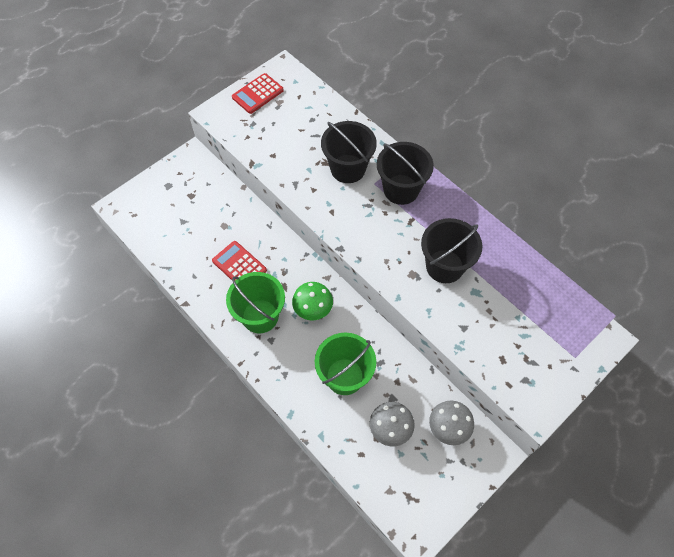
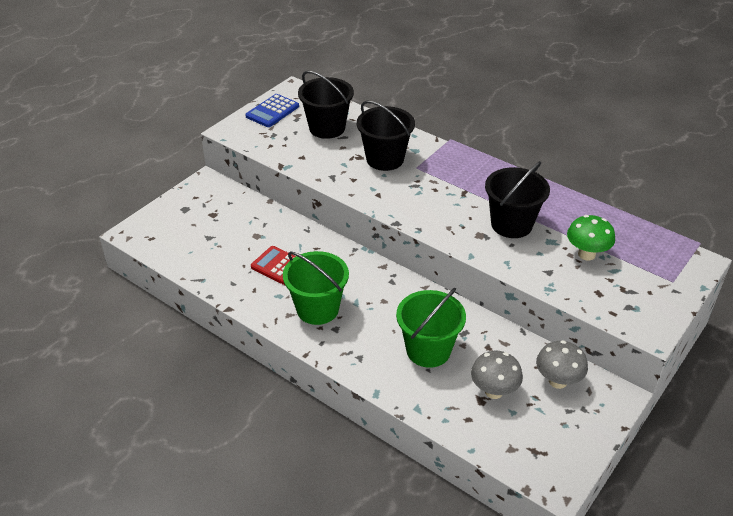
camera: 10 degrees left, 20 degrees down
(257, 94) = (272, 111): red calculator -> blue calculator
(313, 310) = (376, 296): green mushroom -> green mushroom (586, 254)
(401, 189) = (445, 169): black bucket -> black bucket (327, 128)

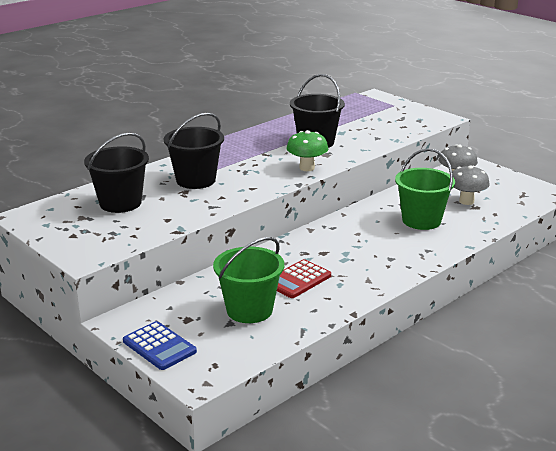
camera: 80 degrees left, 15 degrees down
(272, 111) = (62, 231): blue calculator -> blue calculator (159, 346)
(317, 309) = (363, 265): green bucket -> green bucket (249, 310)
(586, 254) = (360, 124): green mushroom -> green mushroom (307, 168)

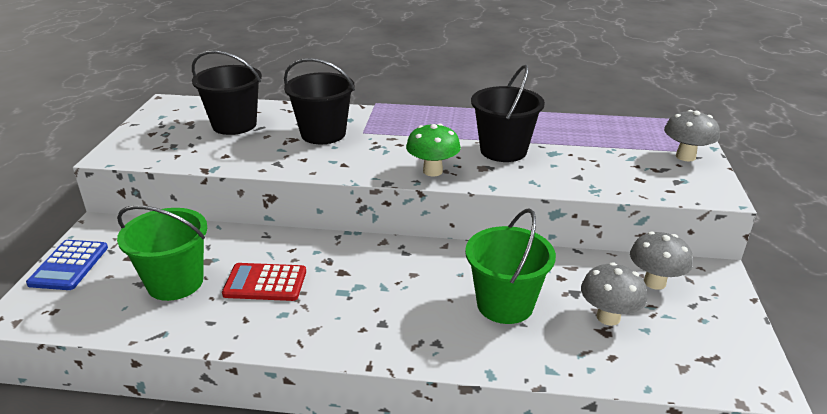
camera: 50 degrees right, 5 degrees up
(399, 108) = (685, 156): none -> grey mushroom

